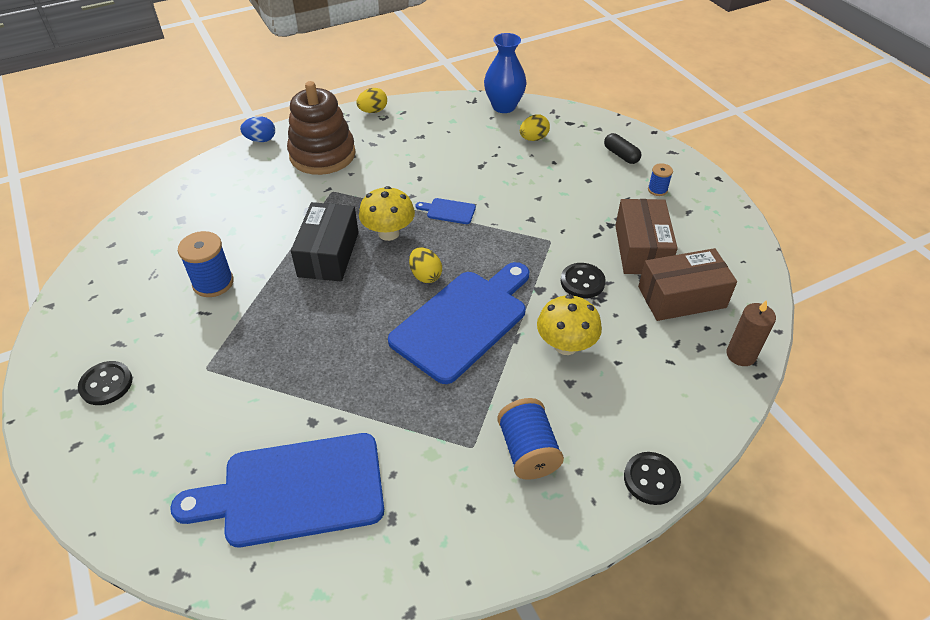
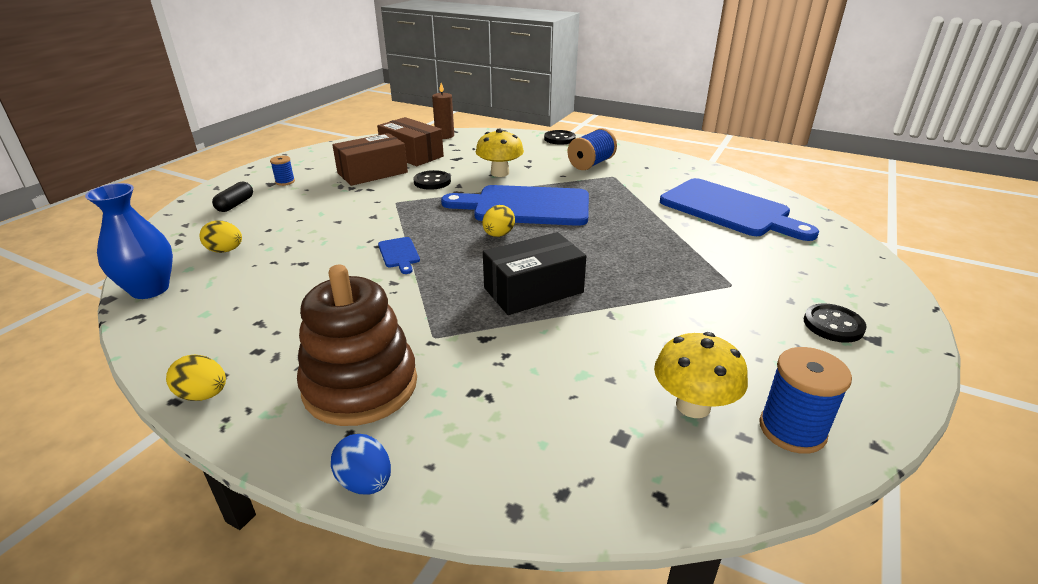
camera: 125 degrees left, 15 degrees down
(213, 283) = (661, 338): blue spool -> blue spool (792, 430)
(388, 233) = (465, 271): yellow mushroom -> yellow mushroom (693, 405)

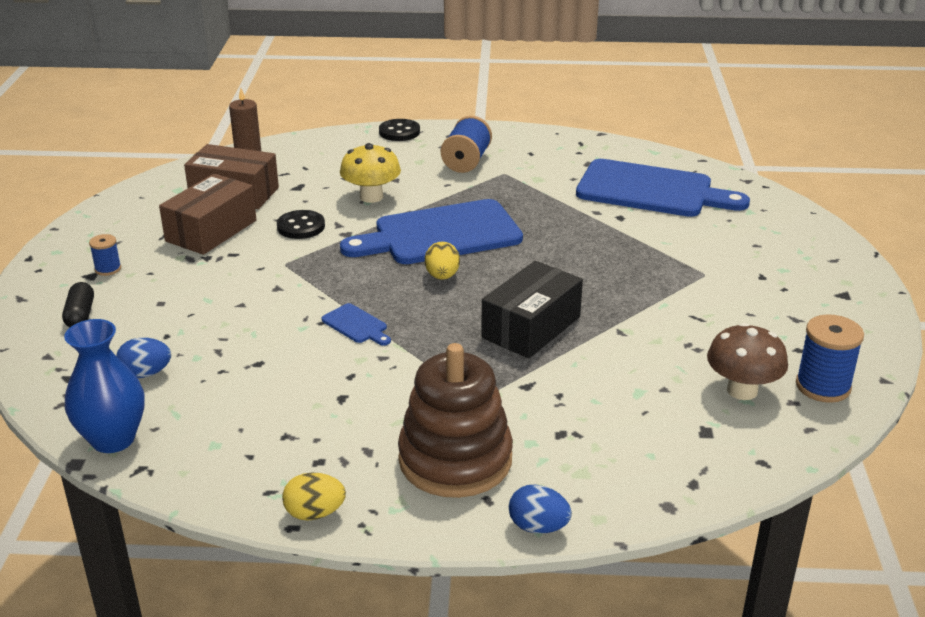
camera: 25 degrees left, 0 degrees up
(225, 251) = (146, 373): yellow egg -> blue egg
(693, 405) = (742, 390): yellow mushroom -> brown mushroom
(833, 325) = (807, 290): black button -> none

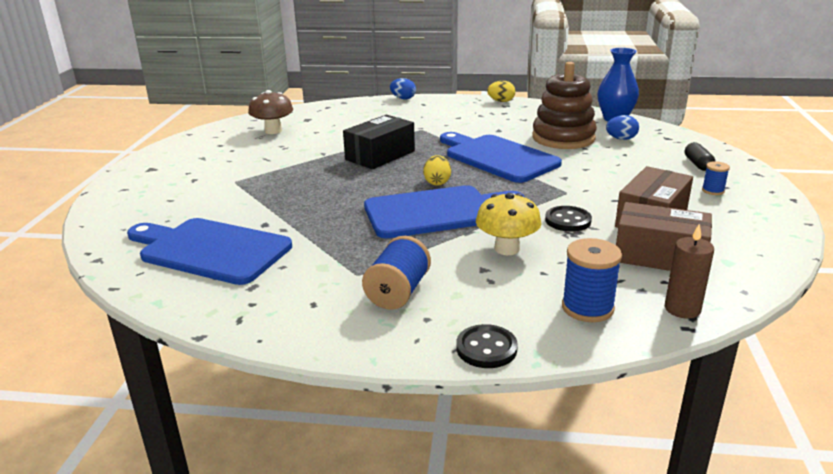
camera: 175 degrees left, 5 degrees down
(356, 325) = (497, 157): blue cutting board -> blue cutting board, size x2.48
(455, 460) = (437, 113): brown stacking toy -> brown stacking toy (563, 138)
(823, 386) = (227, 132): blue spool -> blue spool (587, 308)

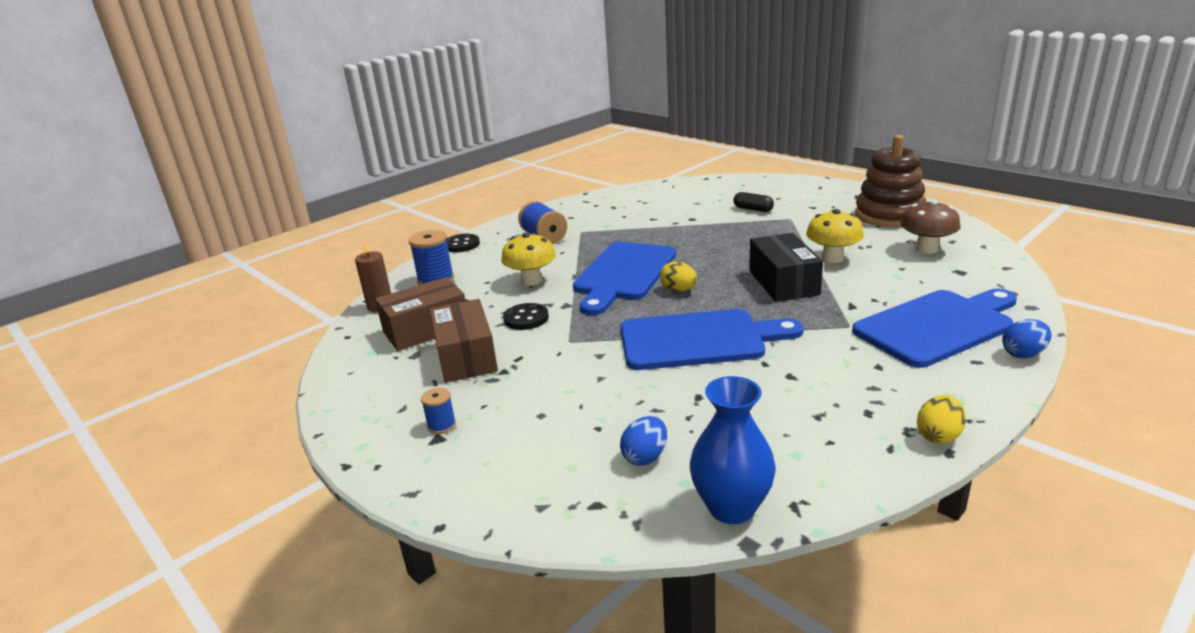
camera: 130 degrees right, 0 degrees up
(210, 250) = (675, 202): blue cutting board -> blue cutting board (937, 326)
(318, 151) = (832, 258): none -> yellow mushroom
(563, 138) = (705, 410): brown stacking toy -> brown stacking toy (889, 215)
(698, 164) = (497, 464): black capsule -> black capsule (753, 209)

